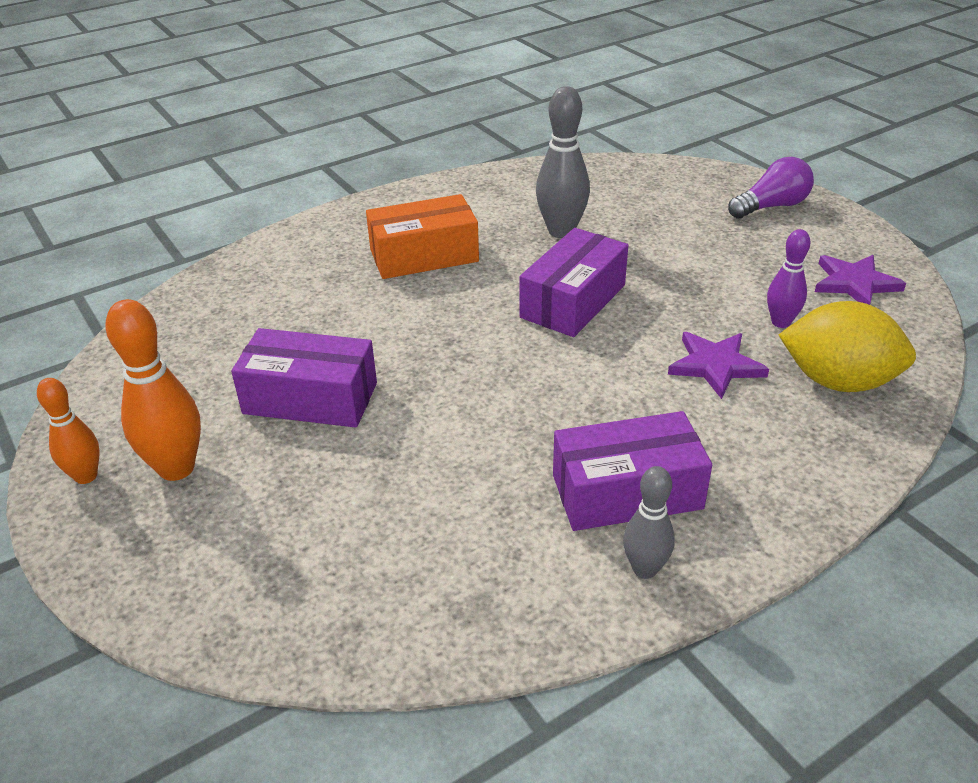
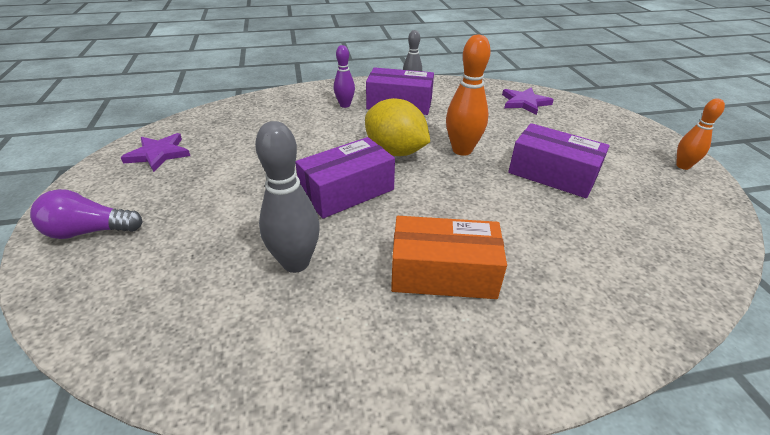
camera: 160 degrees left, 0 degrees up
(176, 468) = (628, 158): orange bowling pin -> orange bowling pin (462, 150)
(715, 366) = (304, 135): purple star -> purple star (524, 102)
(780, 322) = (238, 145): purple bowling pin -> purple bowling pin (345, 105)
(838, 381) = (256, 115): yellow lemon -> yellow lemon (395, 151)

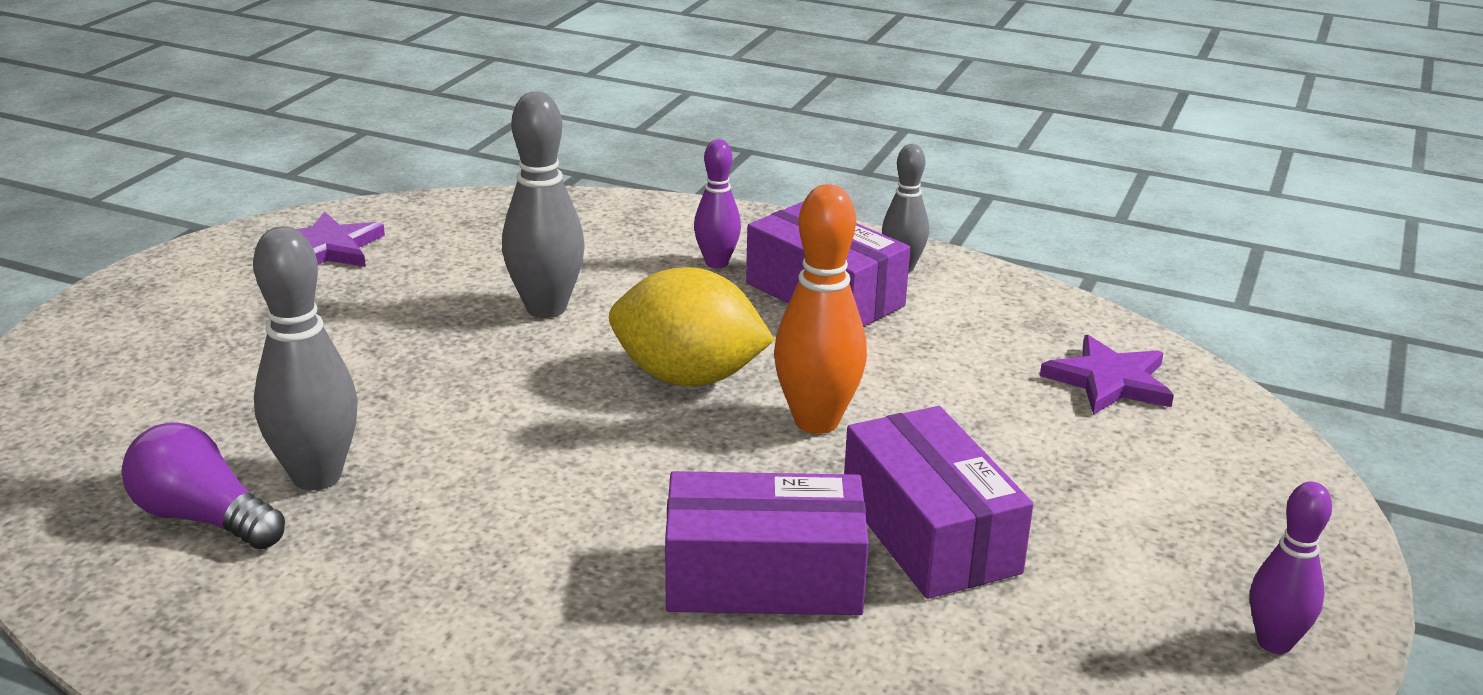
camera: 35 degrees right, 10 degrees down
(89, 231) = (133, 327): purple light bulb -> purple light bulb (203, 518)
(301, 145) = (546, 308): none -> grey bowling pin
(347, 191) = (518, 410): purple box -> purple box (764, 578)
(395, 151) = (688, 377): yellow lemon -> yellow lemon turned 60 degrees counterclockwise
(443, 273) = (493, 586): orange box -> none
(683, 166) = (1274, 642): orange bowling pin -> purple bowling pin

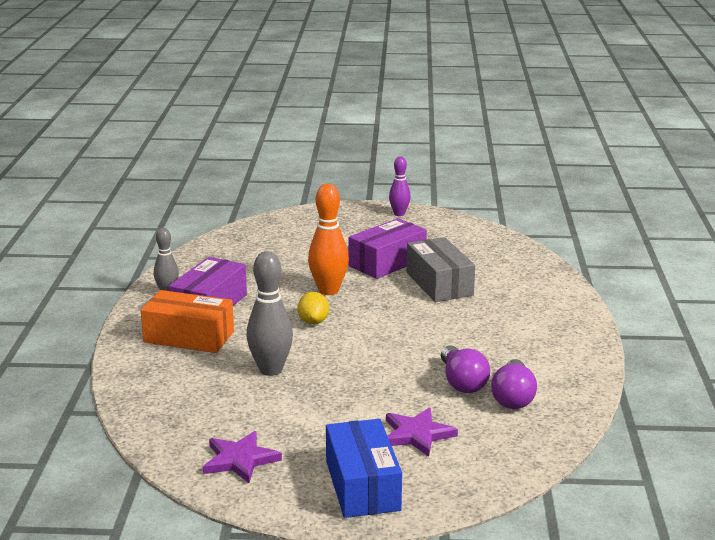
camera: 110 degrees left, 5 degrees down
(158, 316) = (362, 485): none -> blue box
(317, 476) = (462, 382): grey bowling pin -> purple light bulb
(688, 377) = (313, 322): yellow lemon -> yellow lemon, size x0.55
(717, 263) = (189, 337): purple bowling pin -> orange box
(764, 578) = (439, 284): purple box -> grey box
(1109, 381) = (253, 243): purple star -> purple star (417, 434)

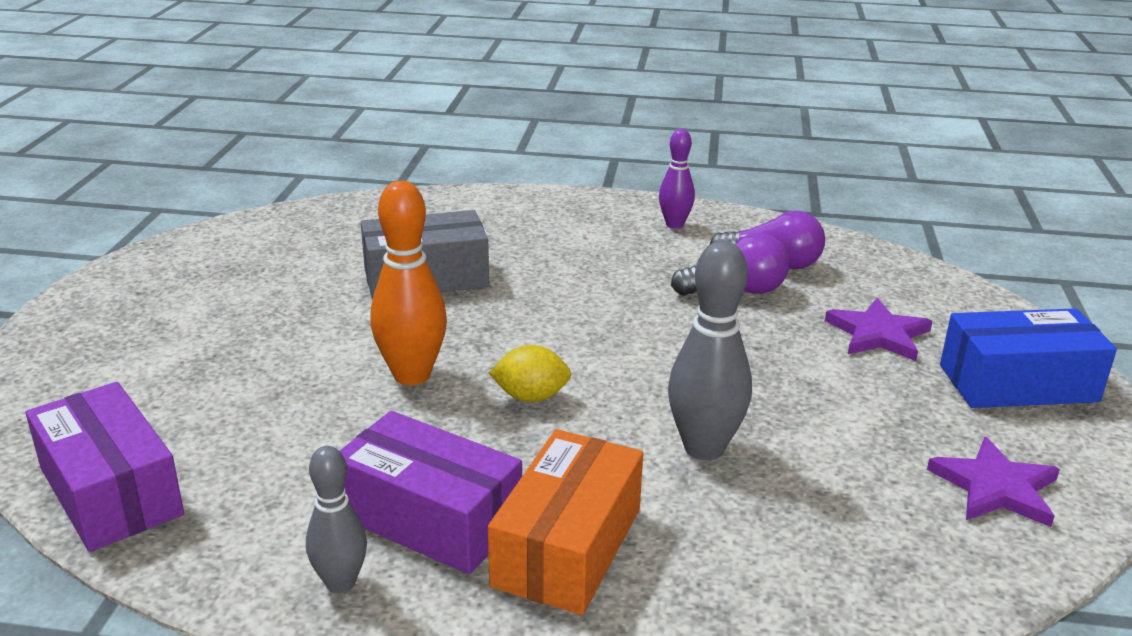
camera: 85 degrees left, 5 degrees up
(387, 262) = (323, 312): purple box -> purple box (111, 491)
(399, 214) = (119, 285): purple bowling pin -> purple bowling pin (674, 224)

